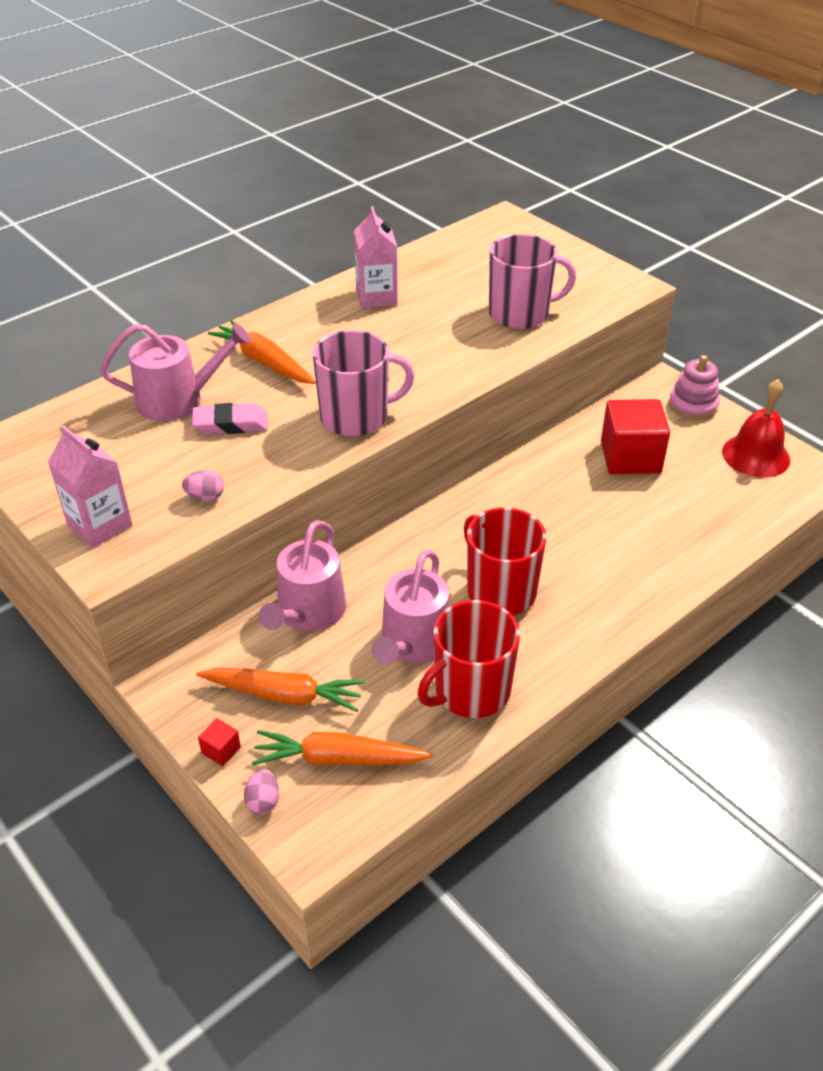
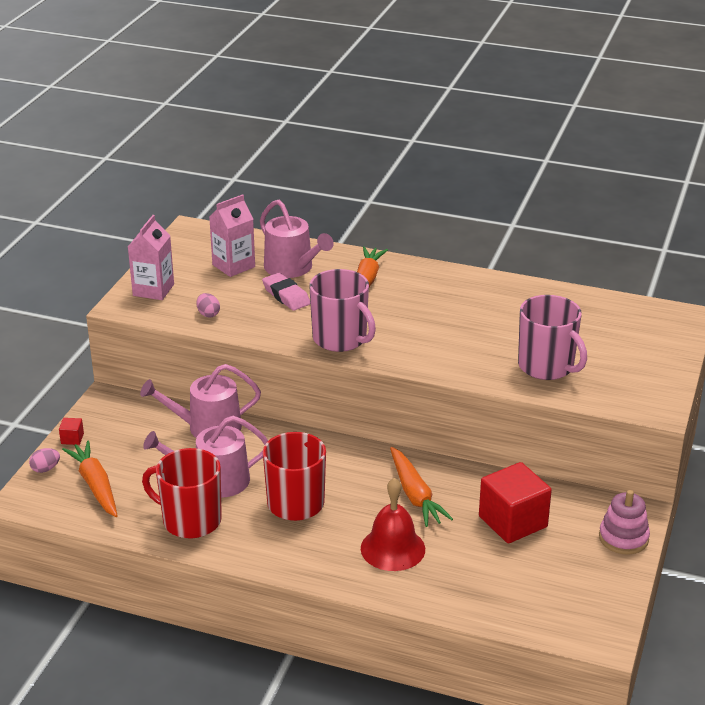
camera: 60 degrees right, 10 degrees down
(284, 695) = (131, 445): orange carrot -> orange carrot (415, 495)
(376, 297) = (494, 297): pink carton -> pink carton (233, 266)
(756, 455) = (589, 594): red bell -> red bell (393, 548)

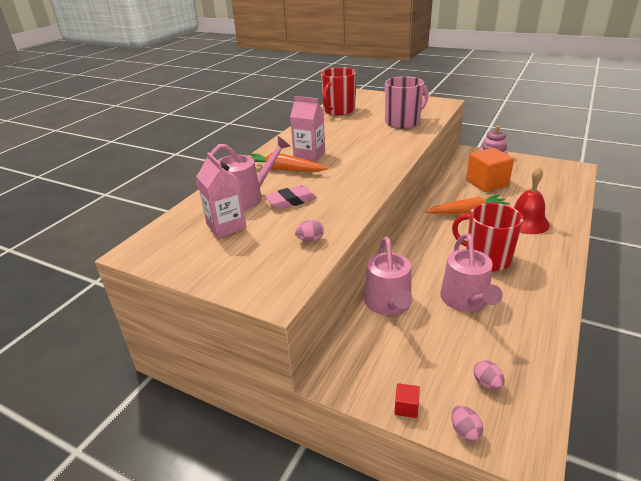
camera: 80 degrees left, 0 degrees up
(95, 485) = (487, 383): orange carrot -> pink egg
(153, 290) = (250, 274): pink carton -> pink carton (309, 155)
(190, 520) = (524, 314): red mug -> red mug (338, 110)
(340, 339) = (363, 180): pink mug -> none
(513, 522) = (487, 183): red cube -> orange cube

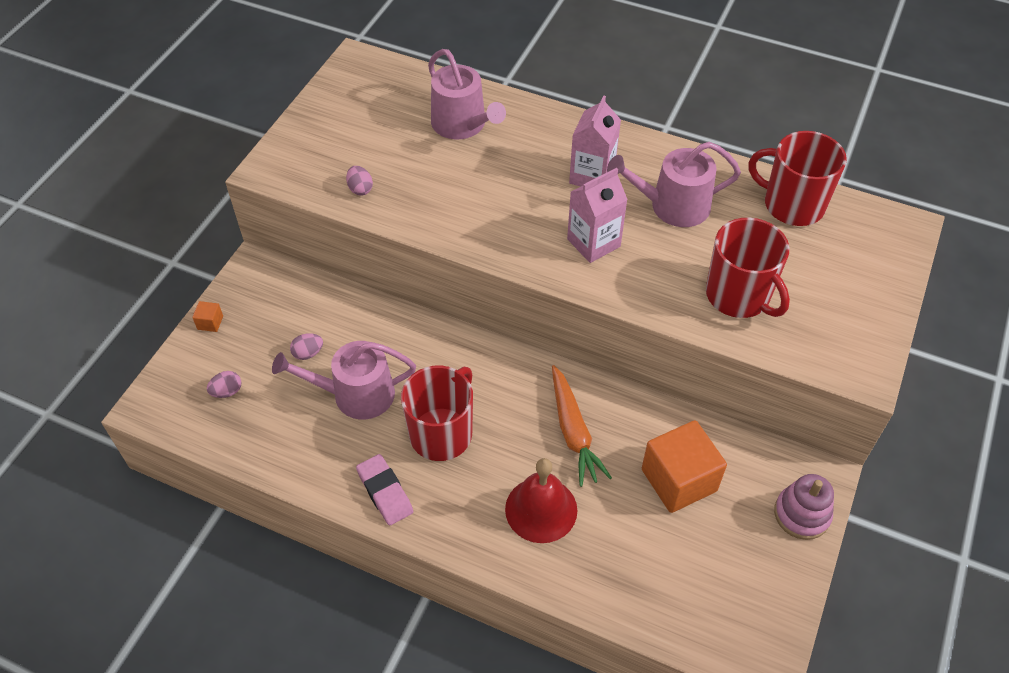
camera: 85 degrees right, 20 degrees up
(226, 226) = (397, 117): pink carton -> pink carton (593, 243)
(283, 169) = (542, 152): orange carrot -> none
(291, 201) = (451, 166): pink eraser -> pink eraser (385, 492)
(389, 304) = (357, 317): pink watering can -> pink watering can (672, 206)
(403, 122) = (739, 295): pink mug -> red mug
(406, 407) = (210, 323): red cube -> orange cube
(465, 431) = (176, 364): pink egg -> pink egg (308, 353)

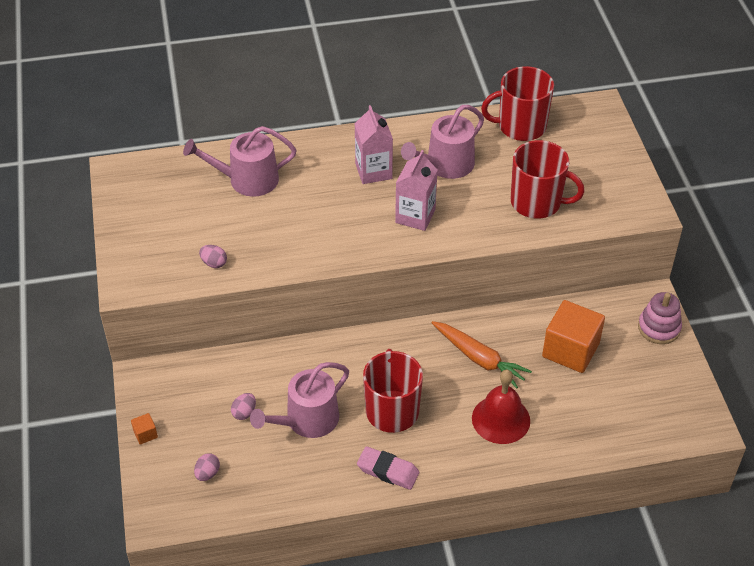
camera: 35 degrees left, 5 degrees down
(462, 125) = (247, 180): pink watering can -> pink watering can turned 150 degrees clockwise

